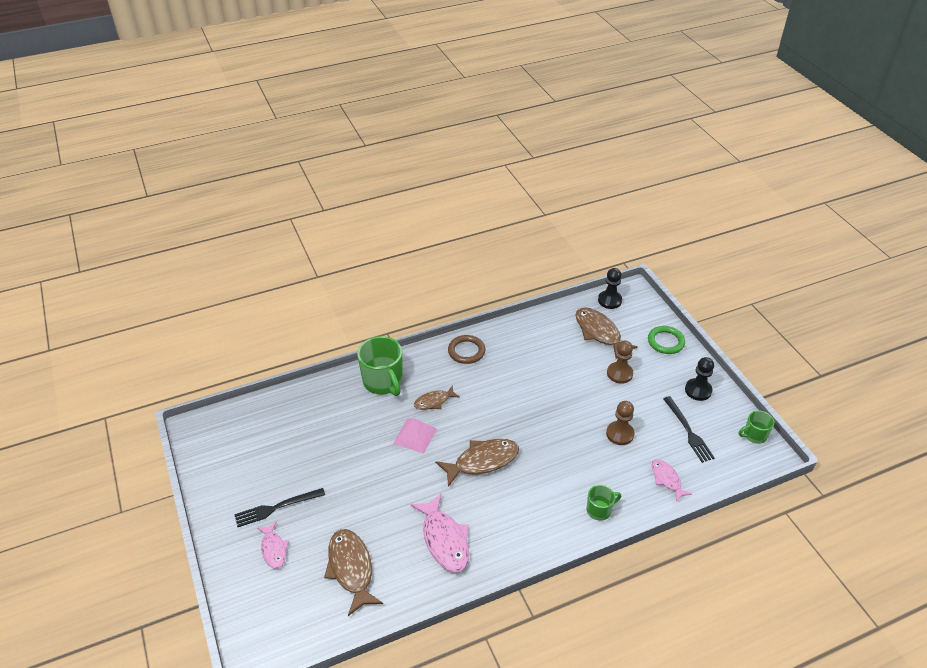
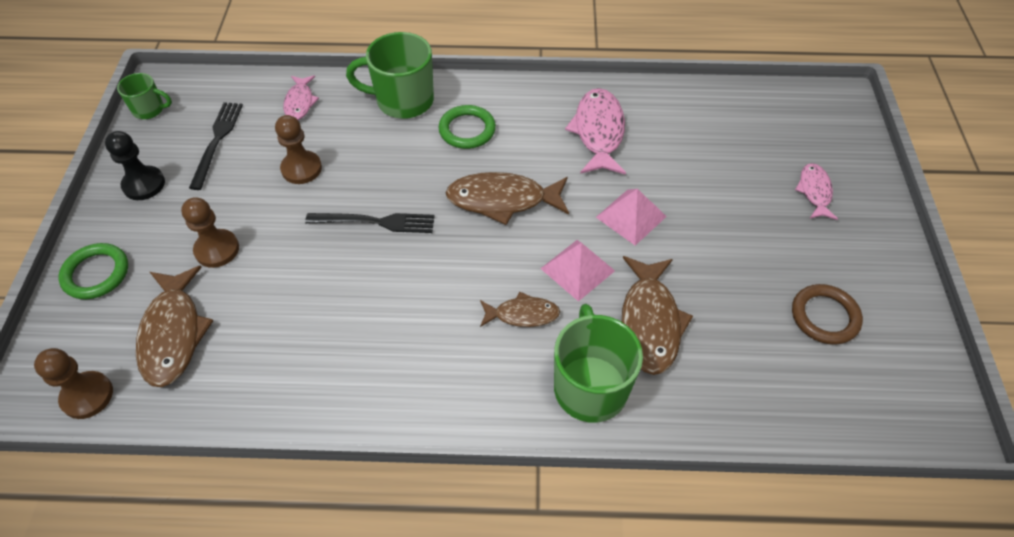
camera: 155 degrees left, 10 degrees up
(276, 507) = (806, 240): black fork -> black fork (375, 222)
(351, 568) = (720, 140): brown fish -> brown fish (650, 322)
(396, 481) = (631, 216): none -> pink pyramid
(466, 351) = (416, 391): brown ring -> brown ring (824, 316)
(538, 504) = (467, 130): none -> green ring
(599, 510) = (403, 100): green mug -> green mug, size x1.85
(609, 300) = (87, 396): black pawn -> brown pawn

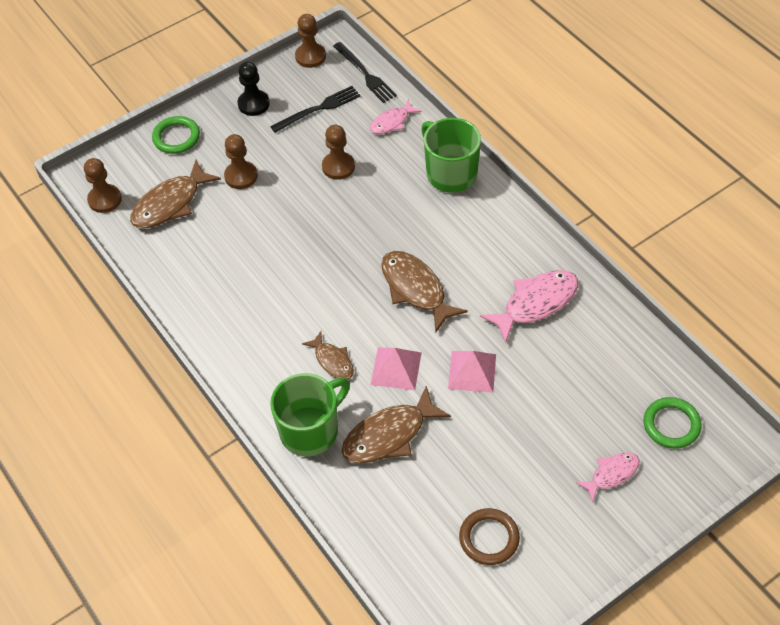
camera: 55 degrees right, 0 degrees up
(149, 109) = (310, 56): green mug -> brown pawn
(375, 222) = (333, 235): black fork -> black fork (365, 74)
(467, 130) = (459, 227): green ring -> green ring (671, 425)

